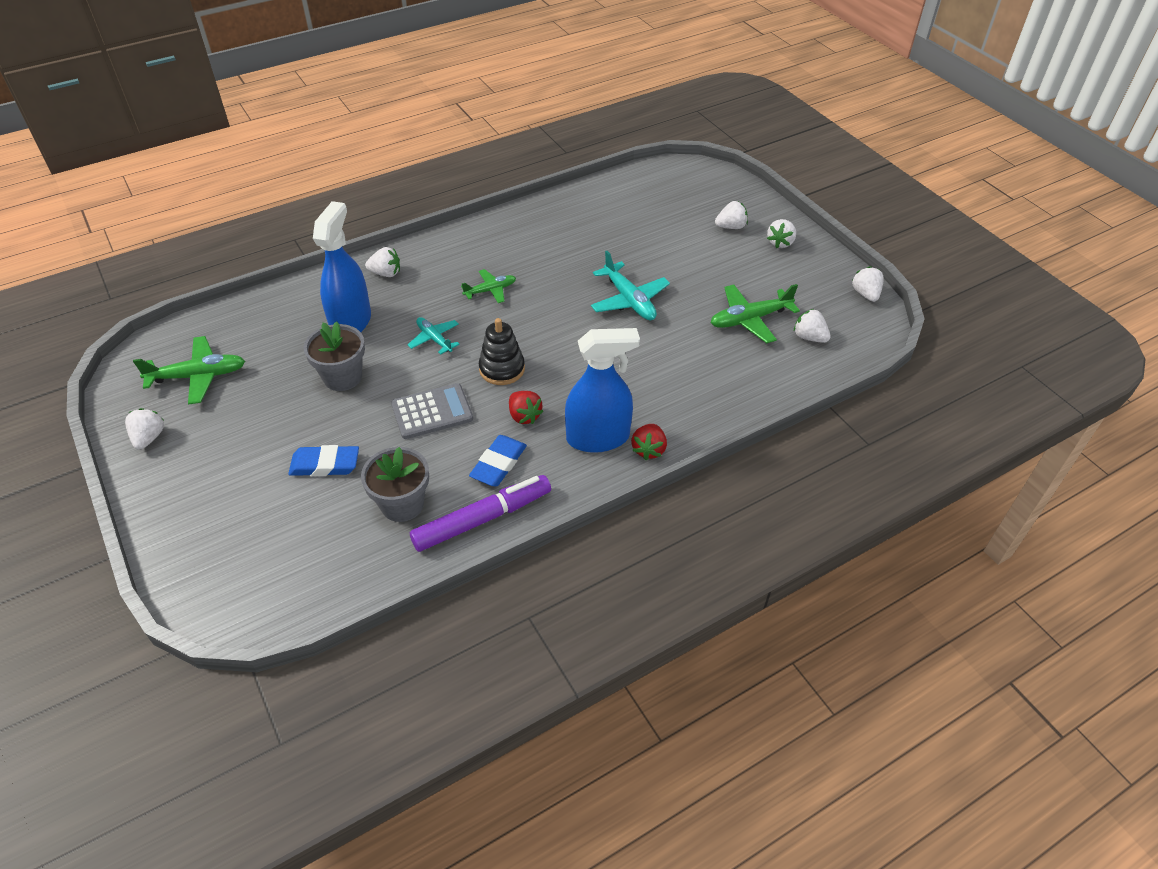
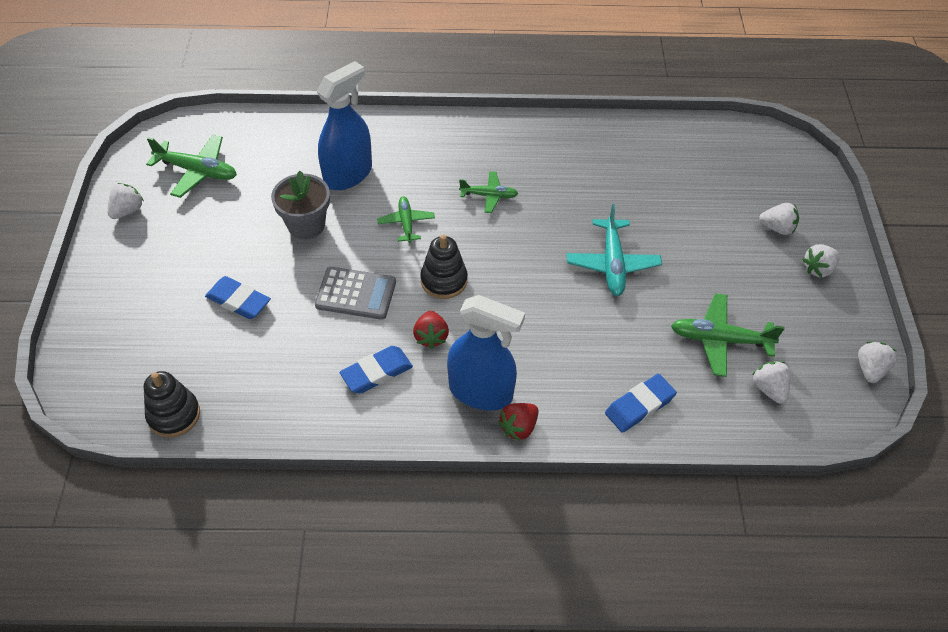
camera: 30 degrees right, 5 degrees up
(334, 585) = (174, 415): none -> black stacking toy
(386, 273) = (409, 138): white strawberry -> none
(402, 504) = (273, 369): grey flower pot -> none
(434, 339) = (406, 223): turquoise plane -> green plane
(482, 519) = (327, 418): purple marker -> none
(728, 391) = (639, 406): none -> blue eraser

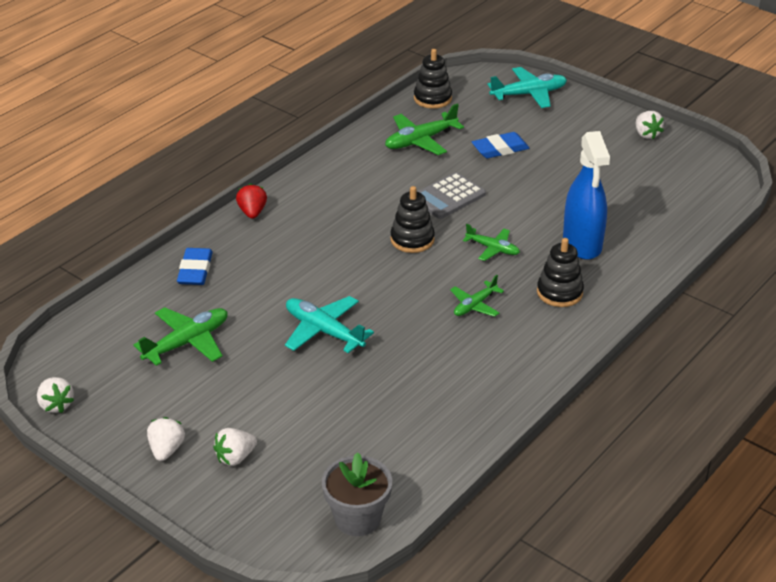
camera: 130 degrees right, 15 degrees down
(104, 335) = (529, 94): none -> turquoise plane
(197, 171) = (662, 176): green plane -> green plane (420, 141)
(306, 225) = (544, 202): grey flower pot -> grey flower pot (357, 518)
(376, 372) = (369, 177): blue eraser -> none
(425, 158) = (559, 292): none -> black stacking toy
(431, 337) = (369, 211): red strawberry -> none
(481, 392) = (298, 211): blue spray bottle -> none
(769, 389) = (120, 339): white strawberry -> none

